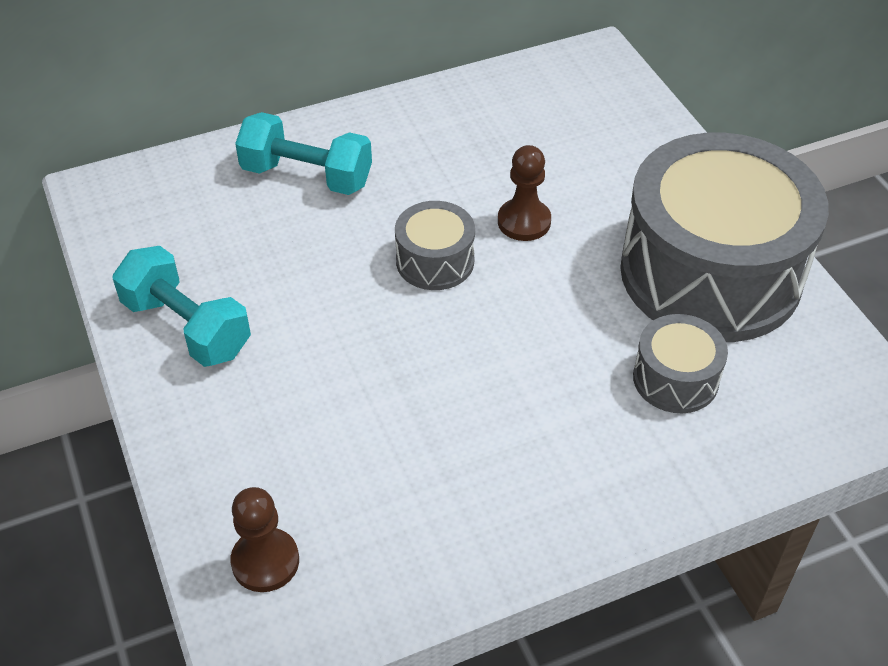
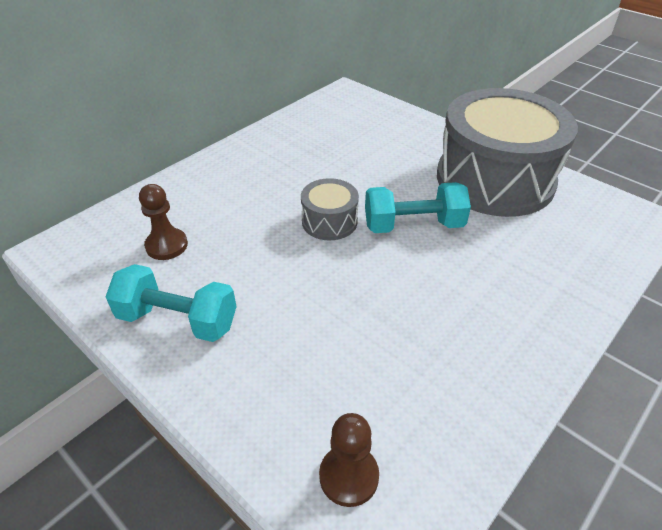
camera: 25 degrees left, 5 degrees down
(307, 176) = (209, 197): turquoise dumbbell -> turquoise dumbbell (413, 225)
(524, 221) = (368, 183): brown pawn -> brown pawn (166, 245)
(675, 379) = (524, 241): grey drum -> none

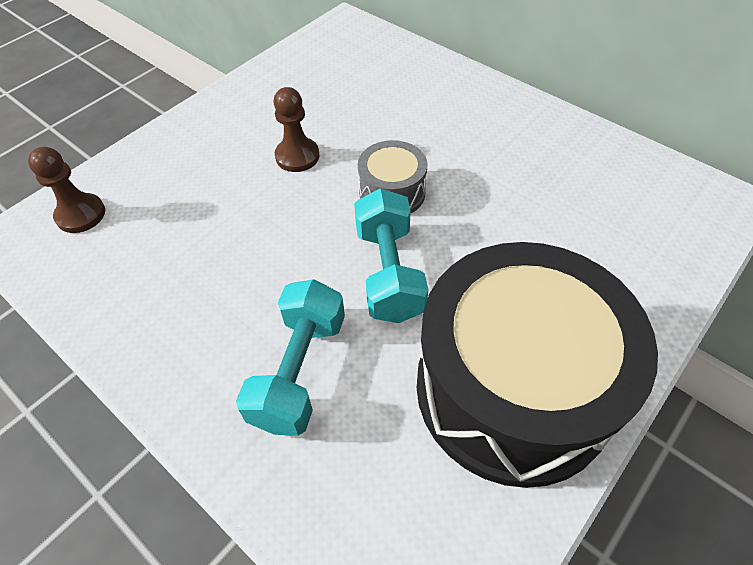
camera: 90 degrees right, 10 degrees up
(166, 245) = (350, 81): brown pawn -> brown pawn (297, 156)
(178, 320) = (256, 103): turquoise dumbbell -> turquoise dumbbell (299, 371)
(495, 179) = (513, 388): grey drum -> black drum

